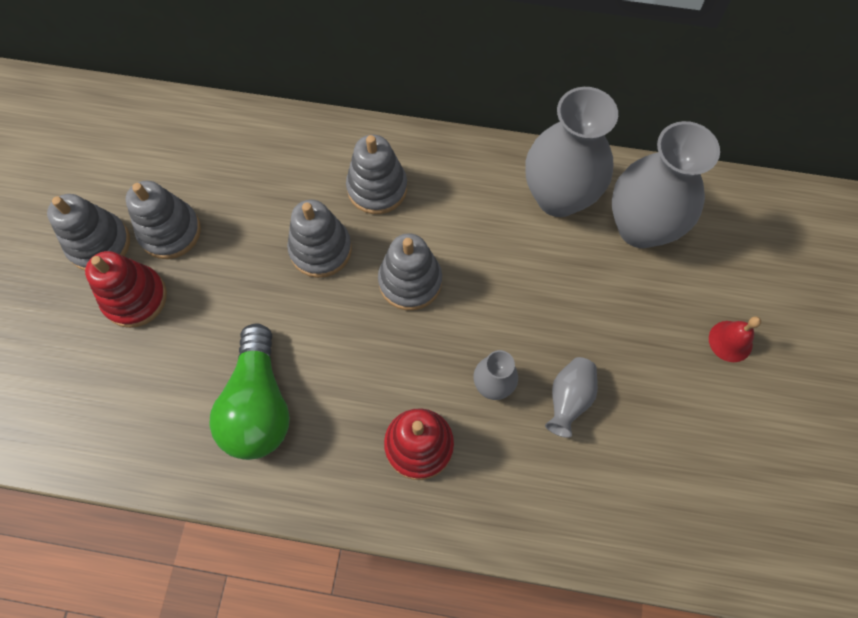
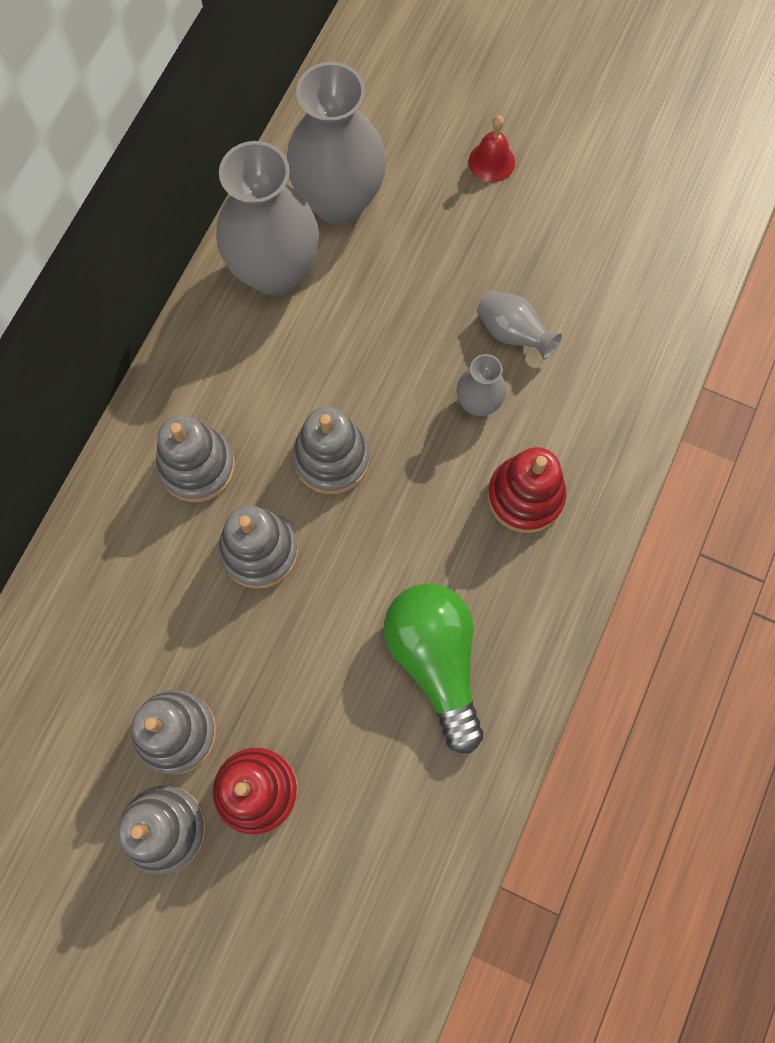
camera: 75 degrees left, 5 degrees up
(258, 404) = (435, 661): green light bulb -> green light bulb turned 120 degrees counterclockwise

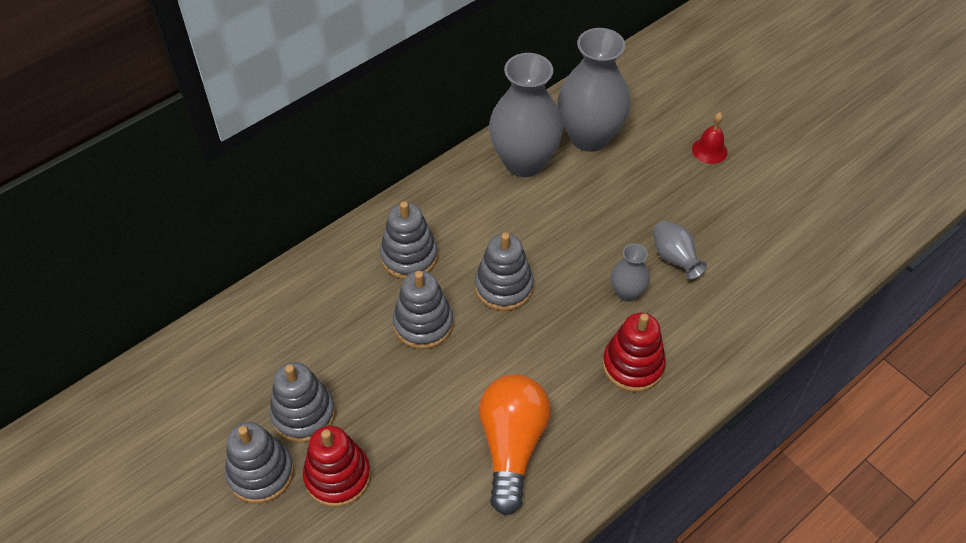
camera: 25 degrees right, 20 degrees down
(435, 661) = (511, 446): green light bulb -> orange light bulb

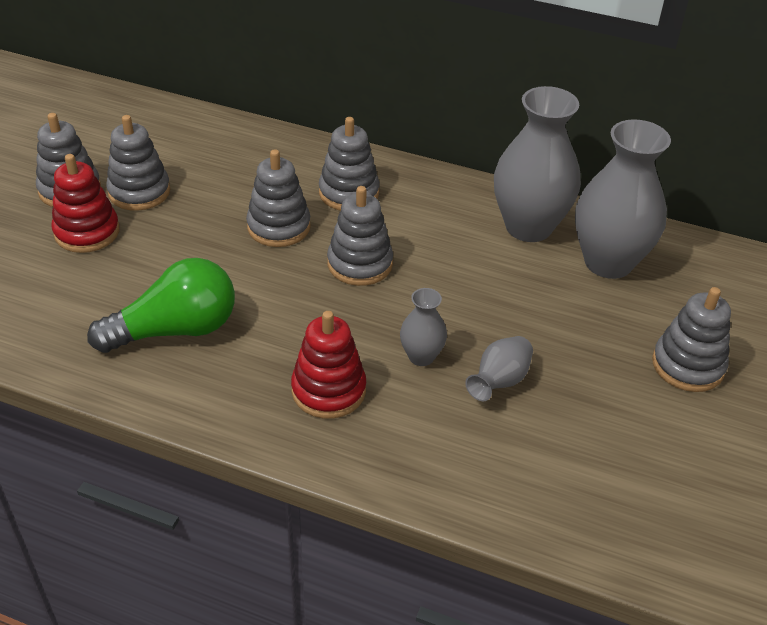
camera: 60 degrees right, 10 degrees down
(511, 446) = (175, 330): orange light bulb -> green light bulb
(709, 150) = (687, 365): red bell -> grey stacking toy

